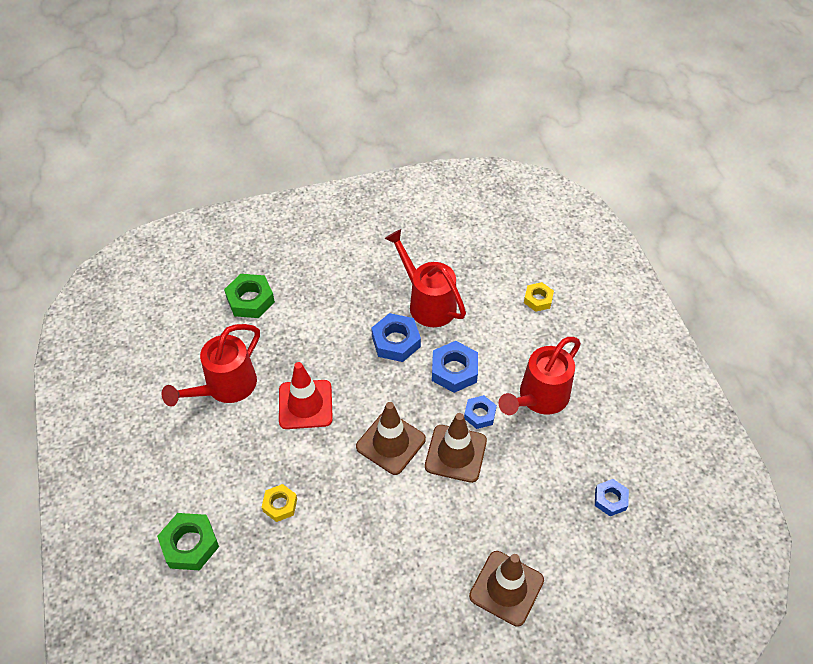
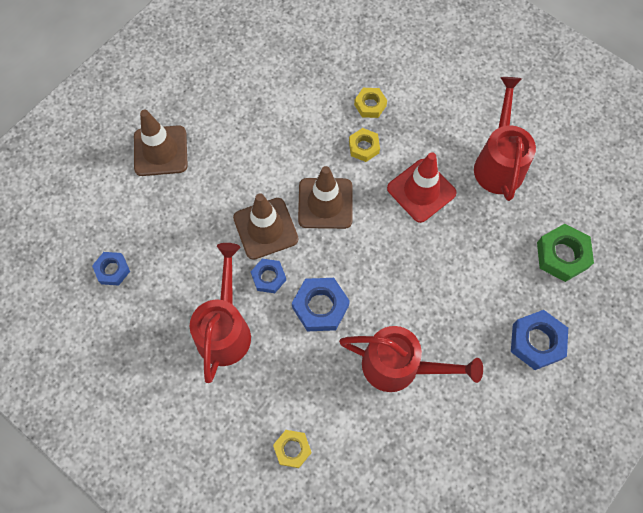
camera: 145 degrees right, 15 degrees up
(190, 544) = (407, 43): green nut -> none
(319, 470) = (364, 147): none -> yellow nut
(396, 341) = (395, 301): blue nut -> blue nut (536, 341)

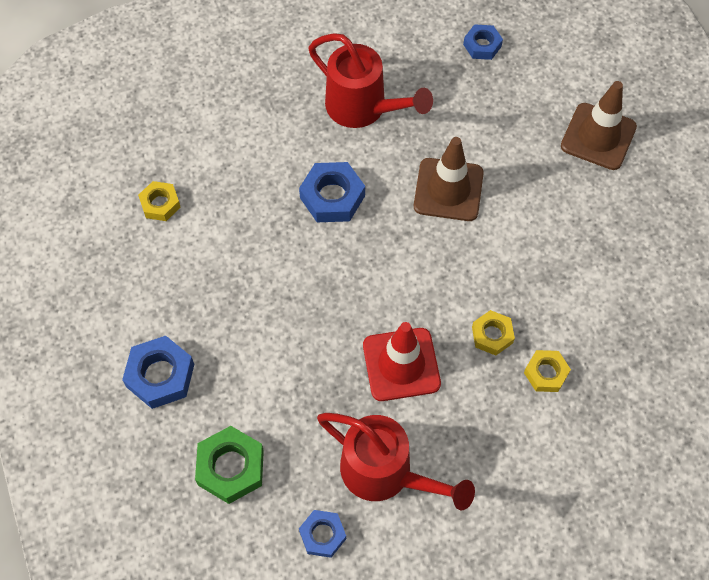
camera: 120 degrees right, 5 degrees down
(268, 277) = (392, 167): blue nut -> blue nut (322, 535)
(292, 449) = (216, 109): yellow nut -> yellow nut (160, 204)
(325, 203) = (444, 259): brown traffic cone -> none
(399, 367) = (226, 233): red watering can -> none

